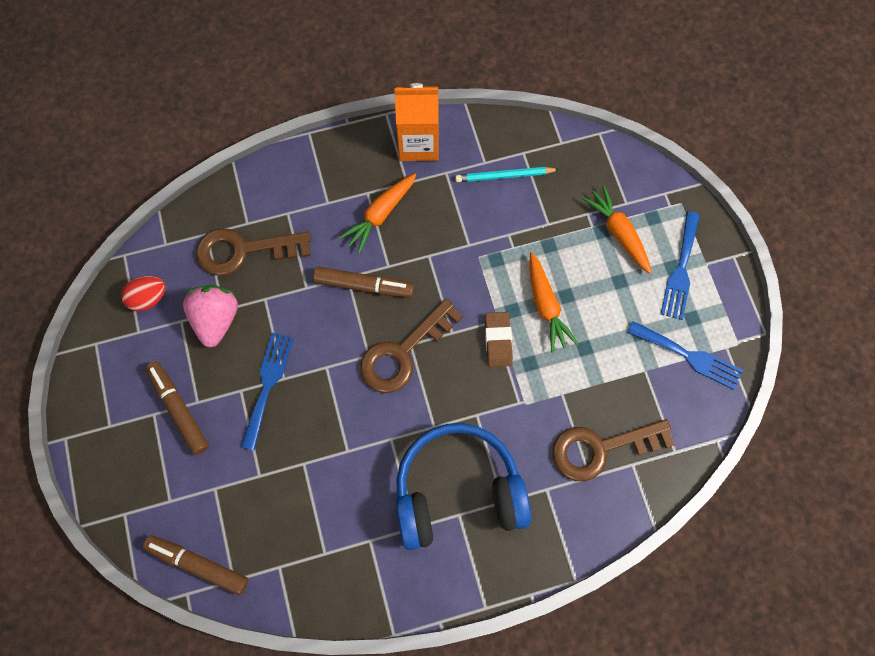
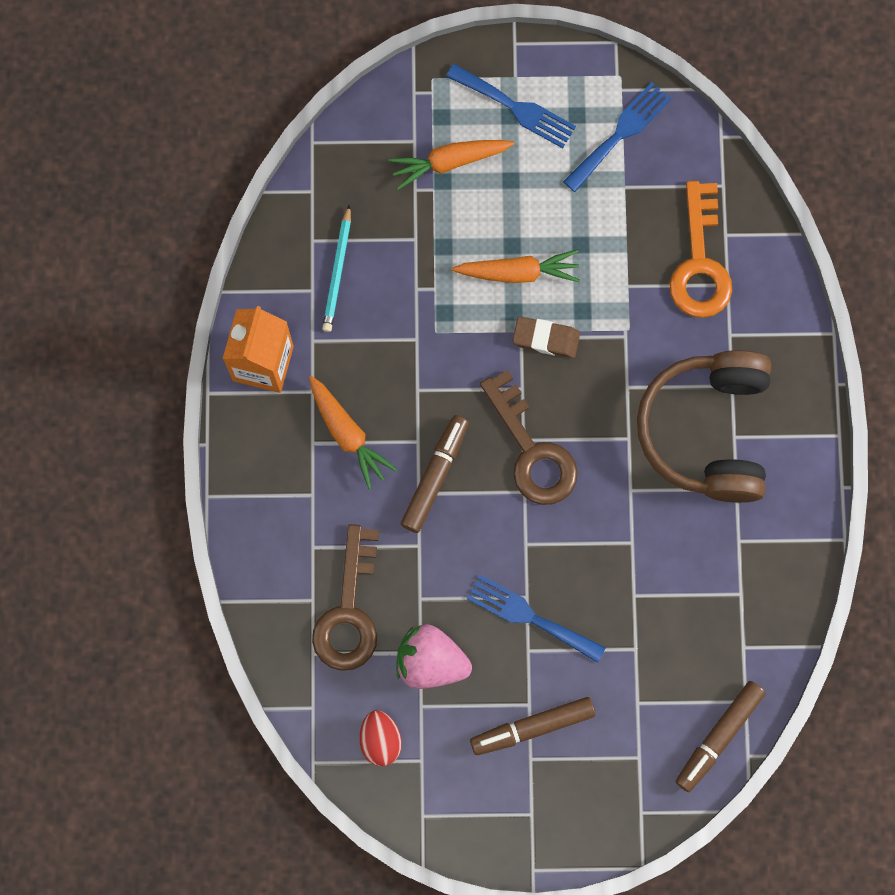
camera: 75 degrees left, 5 degrees up
(457, 490) = (707, 431): blue headphones -> brown headphones
(600, 448) = (700, 263): brown key -> orange key

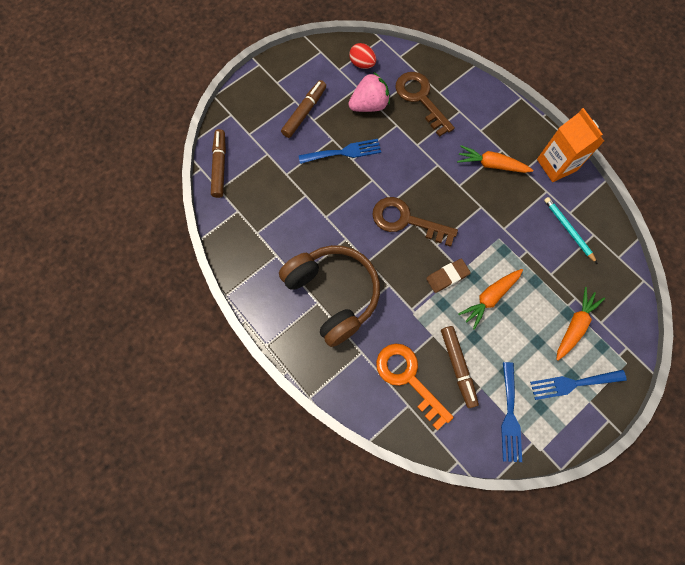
camera: 140 degrees right, 5 degrees down
(435, 476) = (438, 177): brown marker -> brown marker (457, 367)

